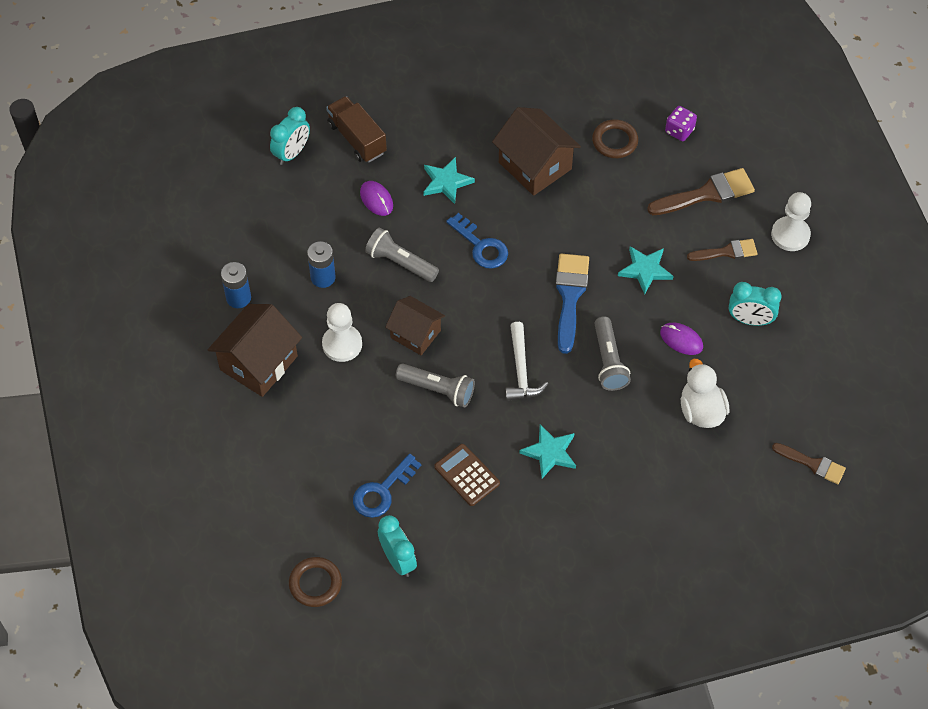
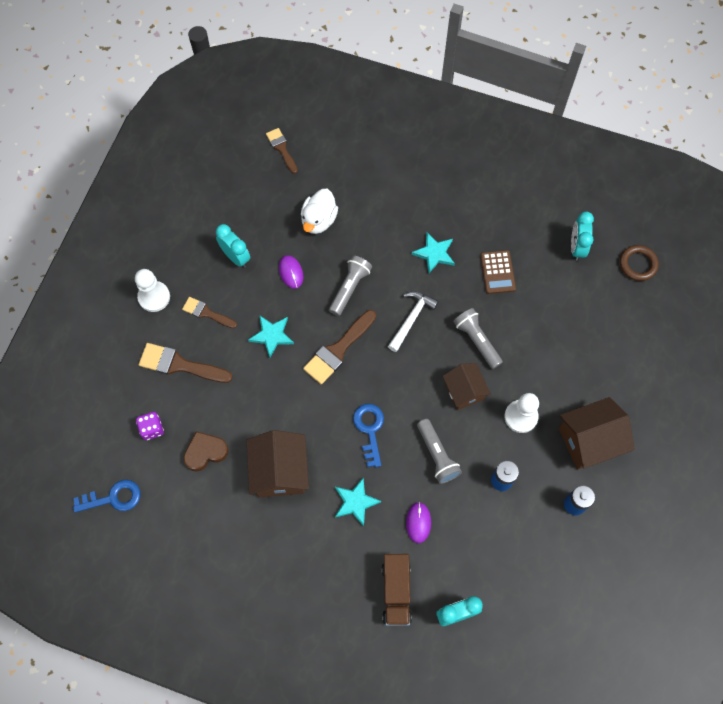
camera: 145 degrees left, 10 degrees up
(382, 491) = (559, 295): blue key -> blue key (113, 498)
(570, 296) = (338, 350): blue brush -> brown brush
(614, 141) = (205, 452): brown ring -> brown heart

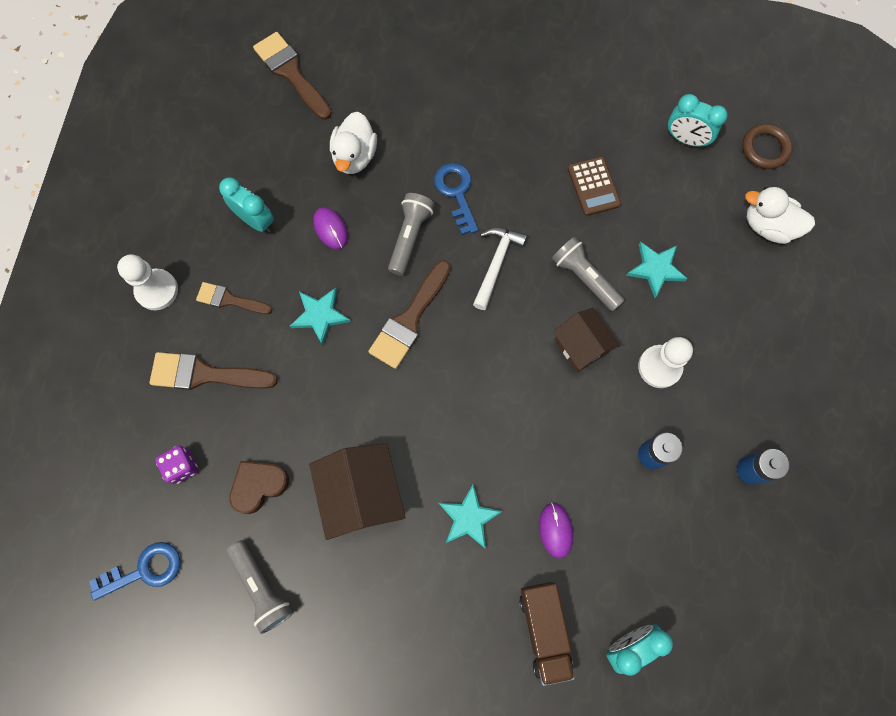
camera: 10 degrees left, 5 degrees up
(281, 149) = (291, 73): brown brush -> brown brush, size x1.60
(369, 430) = (469, 418): blue key -> blue key (456, 193)
(434, 253) = (509, 175): turquoise star -> turquoise star (655, 269)
(437, 455) = (562, 436): grey flashlight -> grey flashlight (261, 587)
(576, 247) = (685, 139): turquoise clock -> turquoise clock turned 60 degrees counterclockwise
(589, 440) = (751, 383): brown house -> none
(627, 324) = (768, 226): none -> white duck

